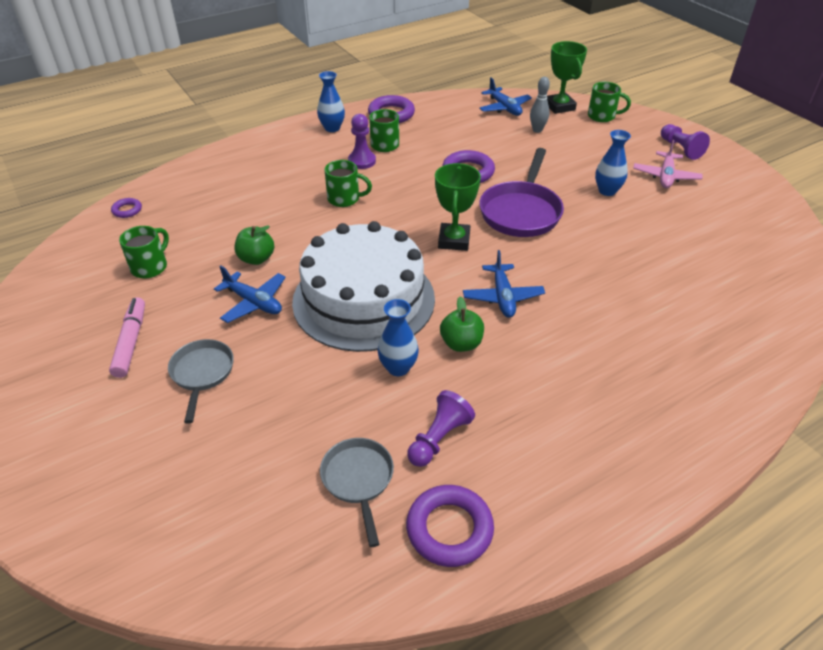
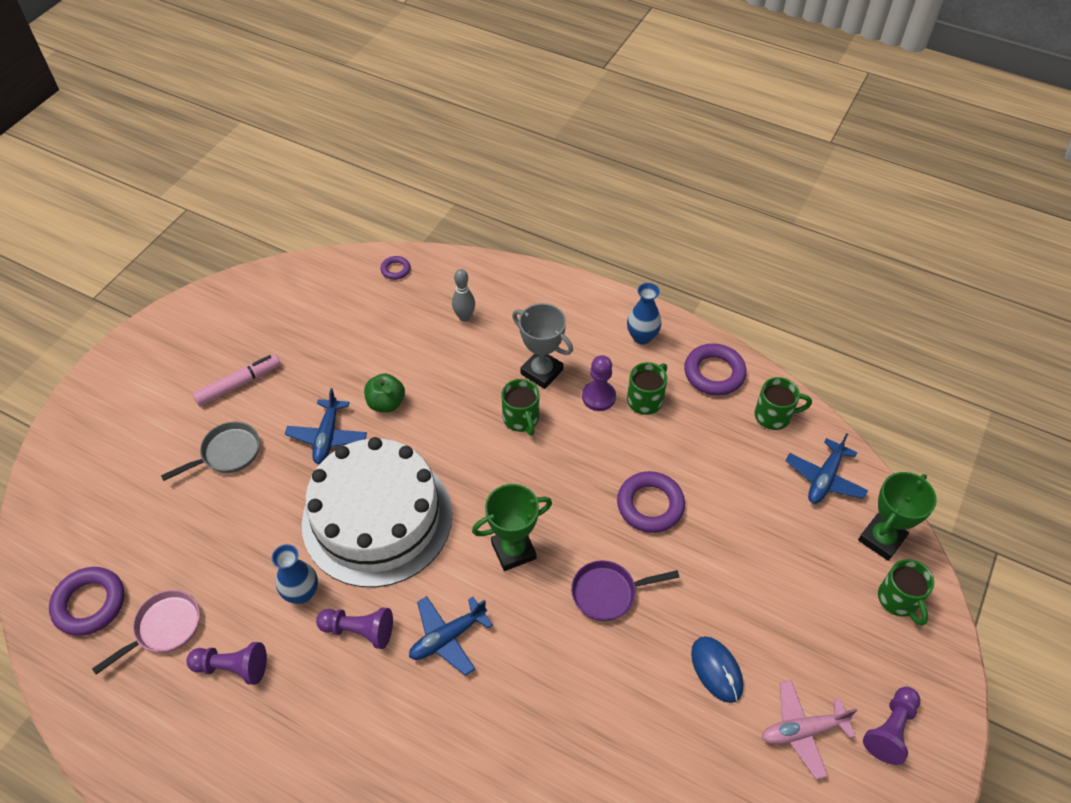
camera: 60 degrees right, 10 degrees up
(150, 267) = (332, 336): green mug -> green mug (774, 416)
(313, 176) = (541, 372): none -> grey trophy
(358, 480) = (164, 628): grey pan -> pink pan
(449, 529) = (141, 721): purple ring -> purple ring (90, 604)
(461, 344) = (359, 630): green apple -> purple pawn
(521, 212) = (608, 593): purple pan -> purple pan, size x0.61
(537, 130) = (800, 537): grey bowling pin -> grey bowling pin (464, 317)
(607, 191) = (716, 670): blue vase -> blue mouse

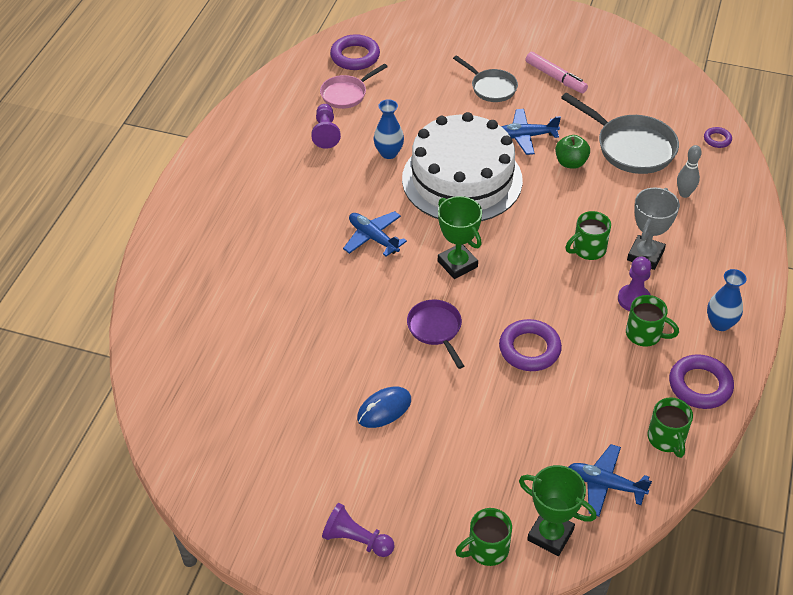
camera: 80 degrees right, 5 degrees down
(164, 628) = (346, 94): pink pan -> pink pan turned 105 degrees clockwise
(359, 630) = (367, 189): purple pawn -> none
(381, 343) = (631, 147): none -> grey pan
(802, 731) = (343, 473): pink plane -> none

